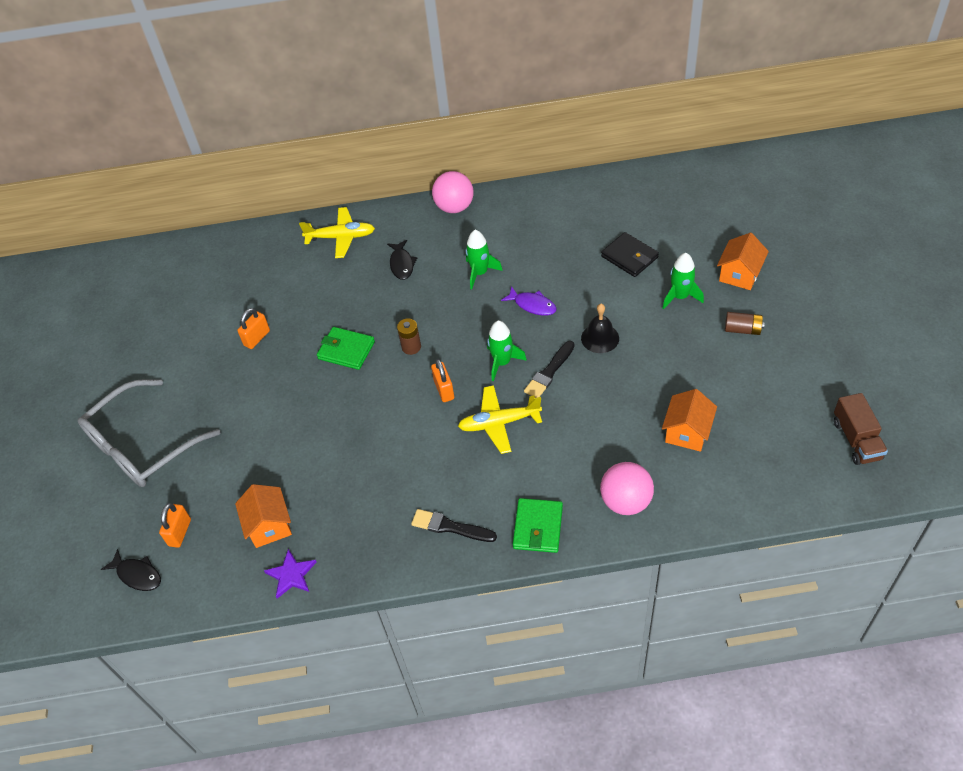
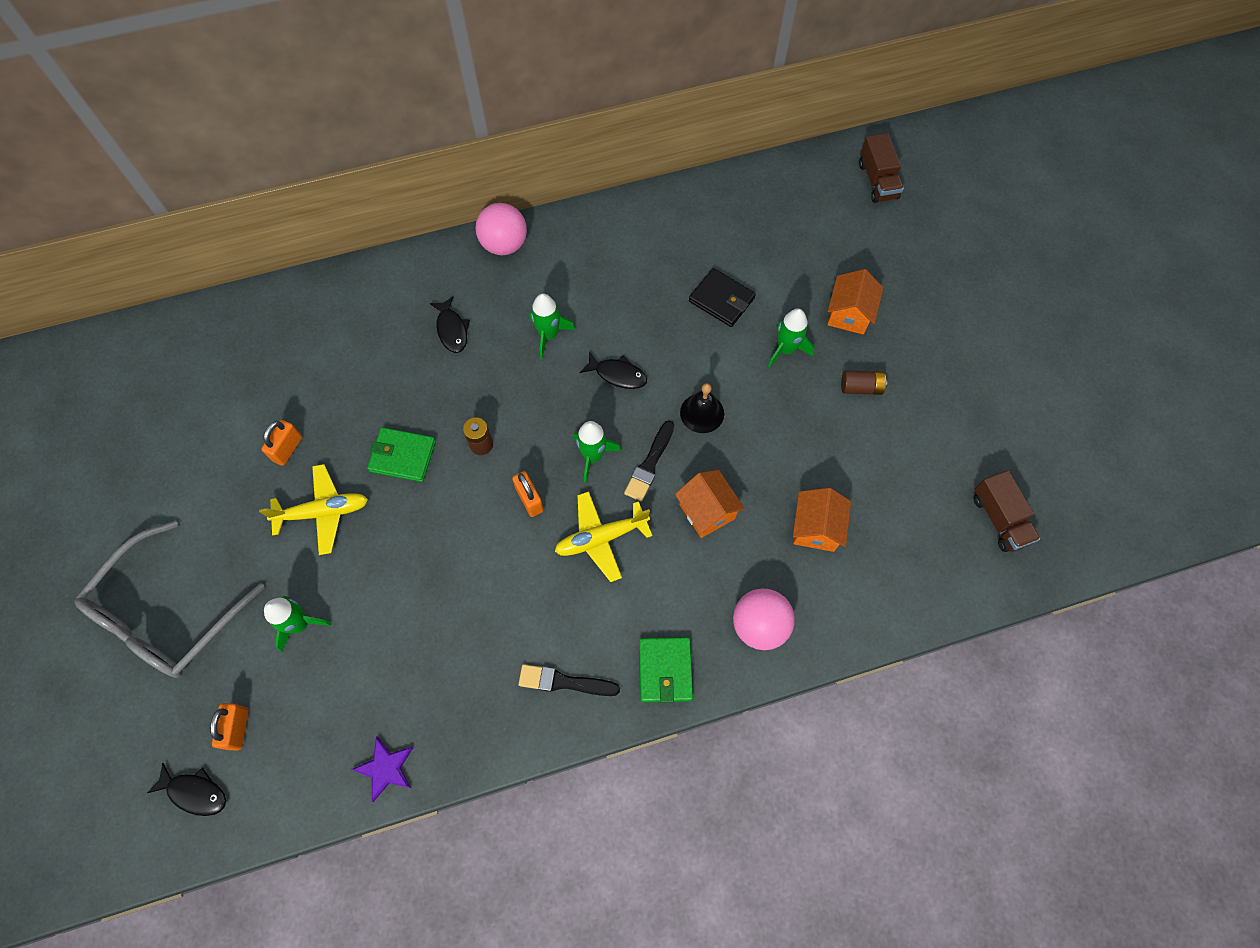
camera: 15 degrees left, 15 degrees up
(242, 463) = (300, 624): none -> green rocket
(269, 526) = (347, 706): orange house -> orange house (707, 511)
(341, 237) = (370, 297): yellow plane -> yellow plane (323, 512)
(532, 305) = (617, 374): purple fish -> black fish
(778, 178) = (877, 181): none -> brown truck

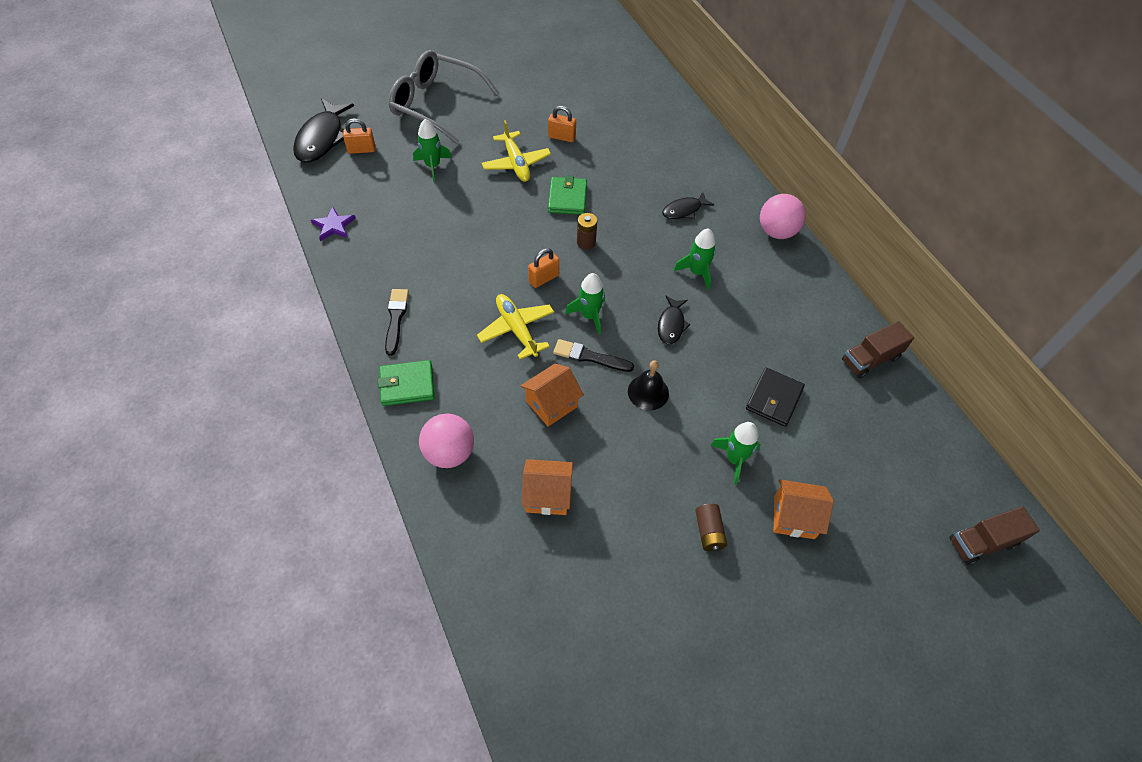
camera: 80 degrees right, 10 degrees down
(195, 792) = (322, 138): black fish -> black fish, size x1.81
(999, 519) = (582, 680): brown truck -> brown truck (870, 359)

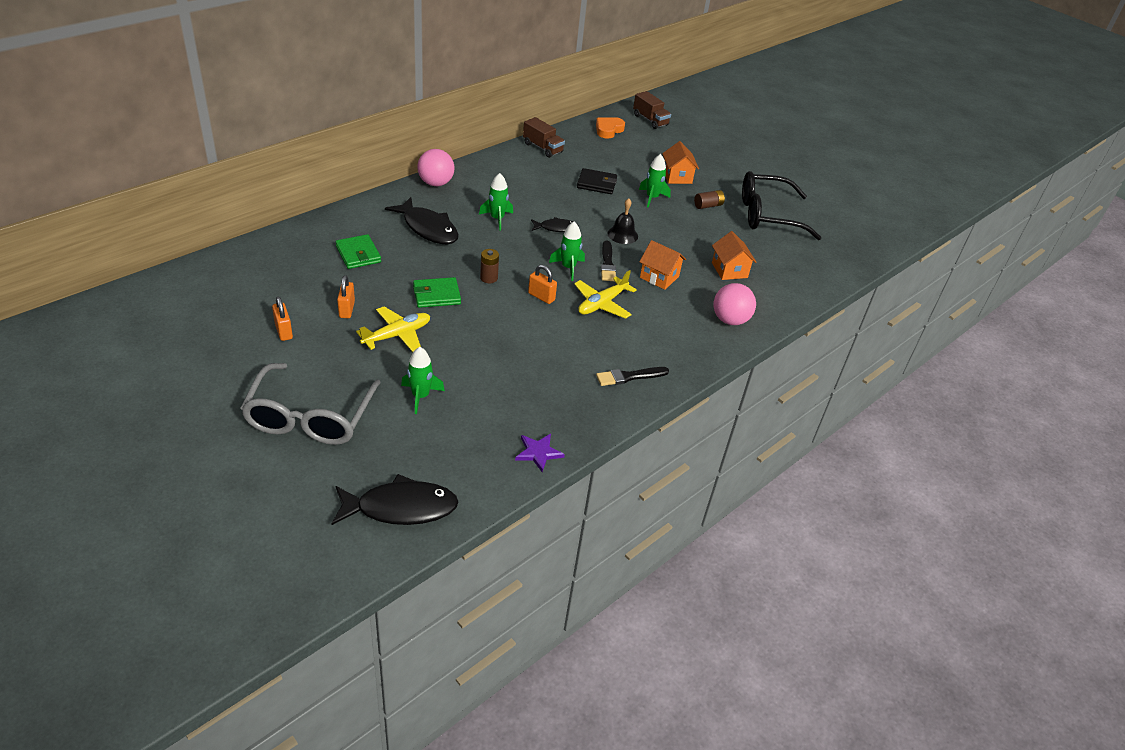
camera: 110 degrees left, 15 degrees down
(361, 150) = (411, 463): orange padlock -> orange padlock (284, 331)
(407, 385) = (689, 354): green wallet -> green wallet (358, 254)
(674, 618) = (768, 215): none -> black glasses
(684, 210) = (428, 228): black fish -> black fish, size x1.81
(936, 463) = (608, 130): none -> orange heart

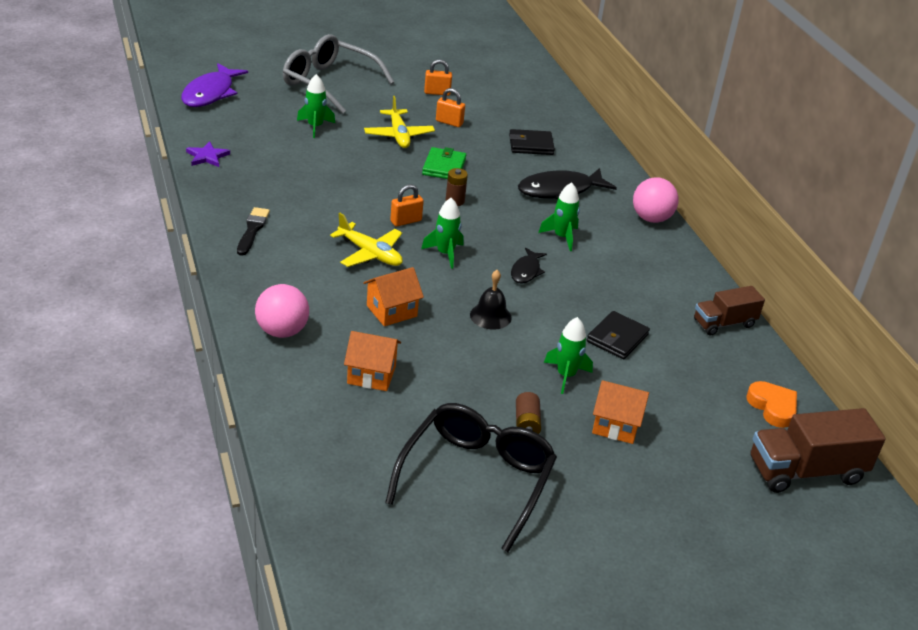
camera: 115 degrees right, 5 degrees down
(358, 254) = (531, 145): green wallet -> black wallet
(401, 508) = (210, 93): black fish -> purple fish
(602, 304) = (370, 253): yellow plane -> yellow plane turned 150 degrees clockwise
(607, 264) = (438, 283): black brush -> none
(650, 120) = (806, 471): brown truck -> brown truck, size x1.58

